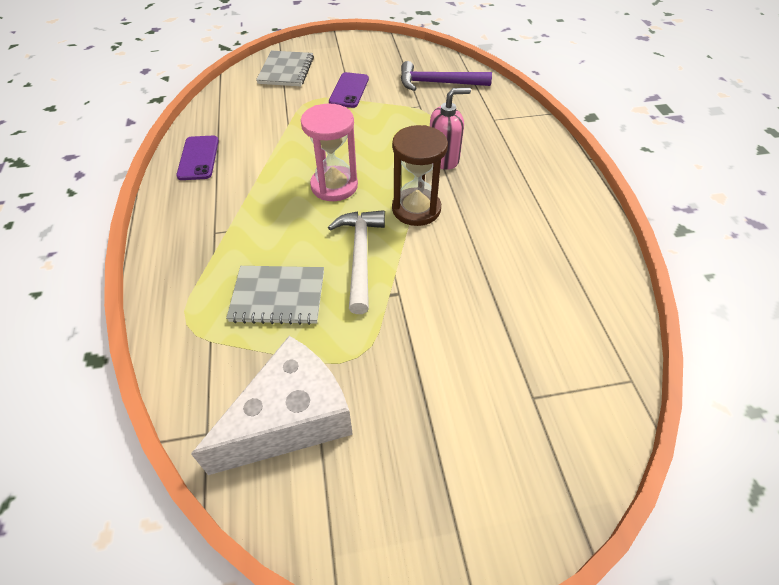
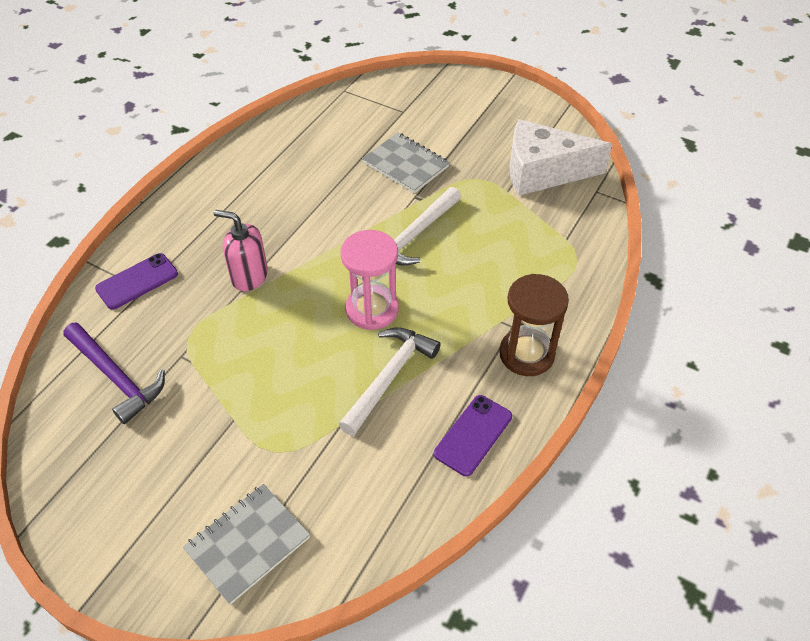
camera: 140 degrees left, 0 degrees up
(278, 296) = (499, 241): grey notebook -> grey notebook (406, 164)
(281, 157) = (389, 377): none -> white hammer
(349, 90) = (219, 437): purple phone -> purple phone (137, 281)
(416, 209) = (331, 245): brown hourglass -> brown hourglass (526, 354)

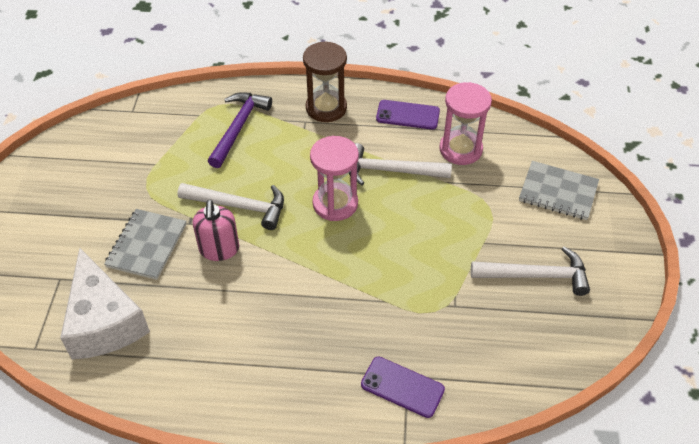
camera: 115 degrees left, 0 degrees up
(116, 377) = (503, 339): purple hammer -> purple hammer (239, 127)
(157, 447) = (536, 276): none -> white hammer
(249, 276) = (347, 301): pink soap dispenser -> pink soap dispenser (219, 249)
(382, 467) = (460, 149): none -> pink hourglass
(542, 171) = (119, 148): white cheese -> white cheese (104, 321)

